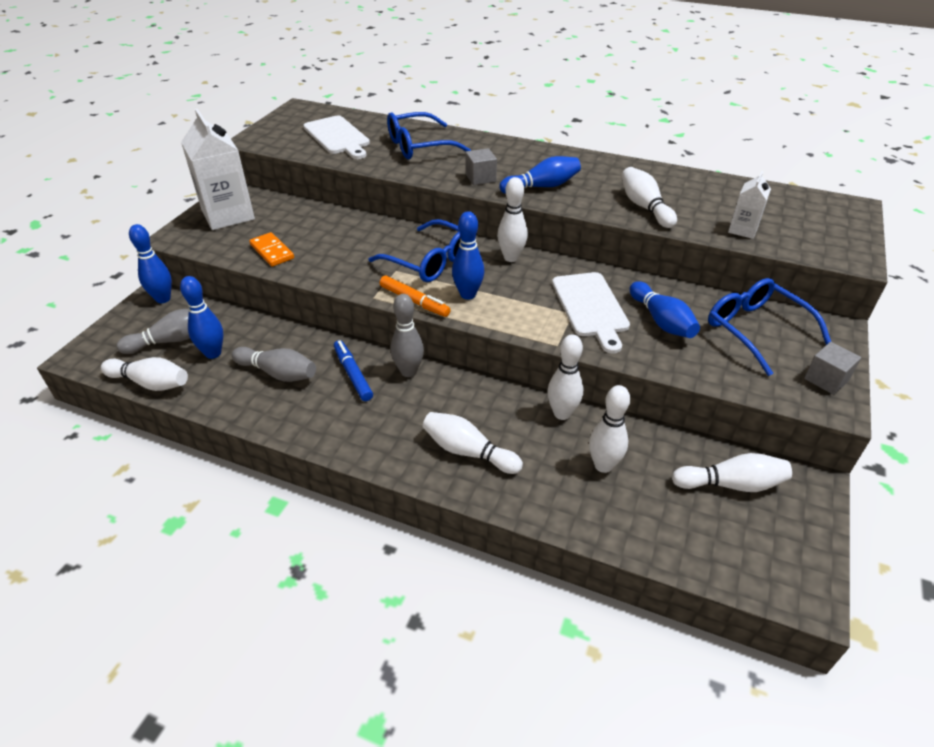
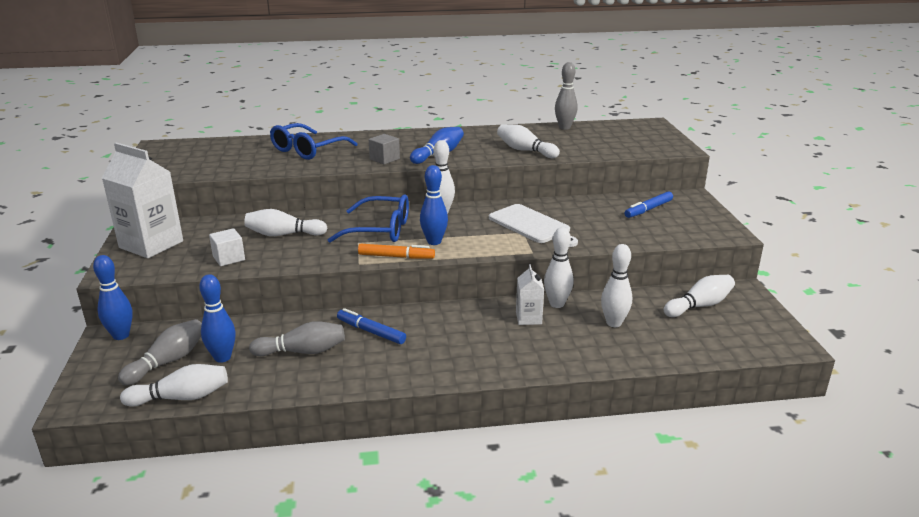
camera: 30 degrees left, 15 degrees down
(272, 251) = (229, 258): orange domino -> white cube
(337, 137) = (224, 158): white cutting board -> none
(408, 371) = (416, 315): grey bowling pin -> grey bowling pin (564, 127)
(468, 451) = (514, 347): white bowling pin -> white bowling pin (283, 234)
(661, 321) = (586, 220): blue bowling pin -> none
(743, 230) = (601, 149): white carton -> white carton (528, 318)
(756, 330) = (648, 209): blue glasses -> blue marker
(826, 379) = (712, 223): grey cube -> none

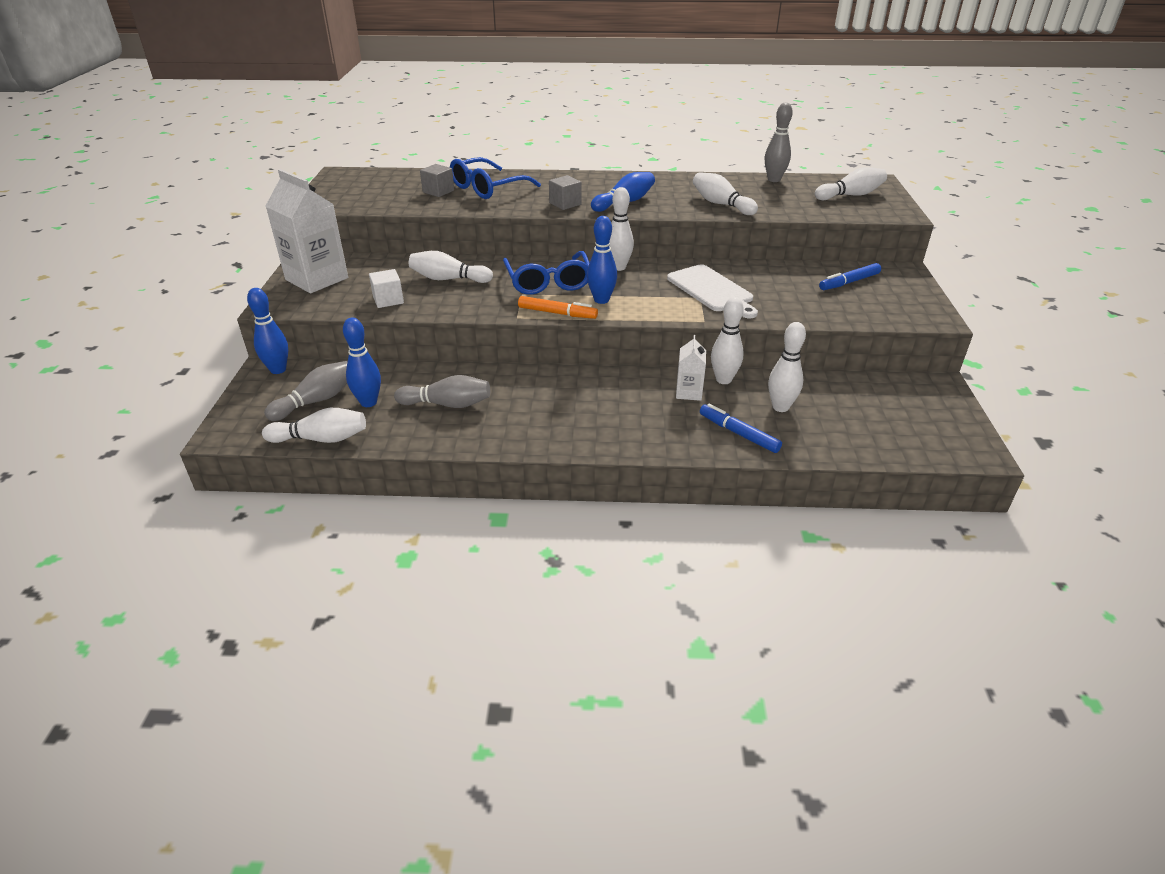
camera: 10 degrees right, 10 degrees up
(261, 155) = (438, 191): none -> grey cube
(371, 332) = (520, 390): blue marker -> blue marker (738, 433)
(380, 230) = (548, 282): blue glasses -> blue glasses turned 60 degrees clockwise
(699, 306) = (883, 397): white bowling pin -> white bowling pin (850, 195)

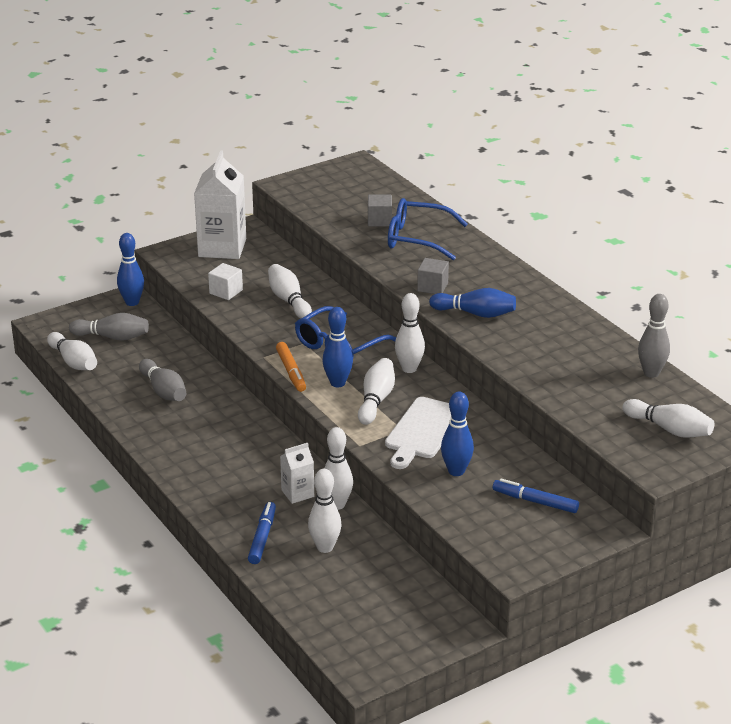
camera: 55 degrees right, 5 degrees down
(368, 402) = (132, 358): blue bowling pin -> blue bowling pin (456, 471)
(721, 204) = (540, 363): white bowling pin -> white bowling pin (376, 400)

